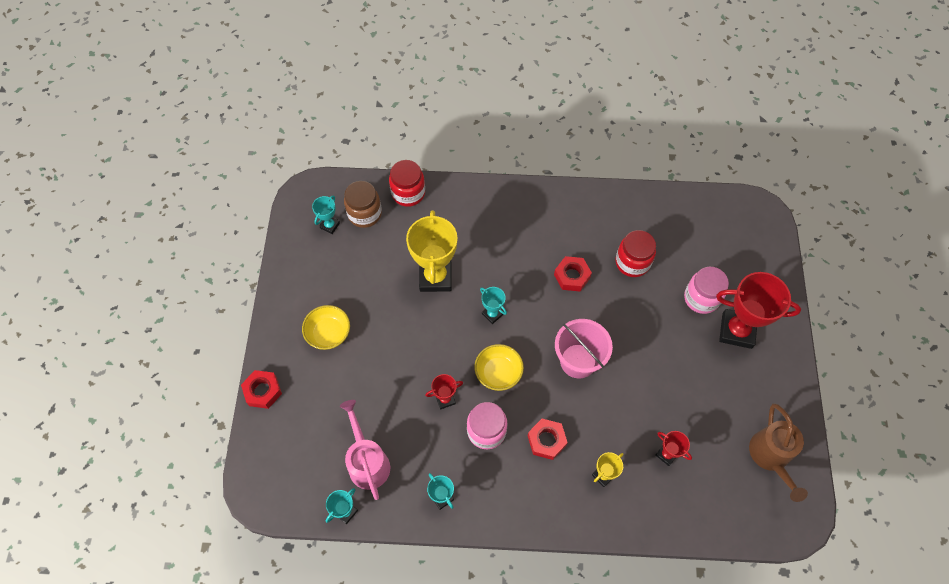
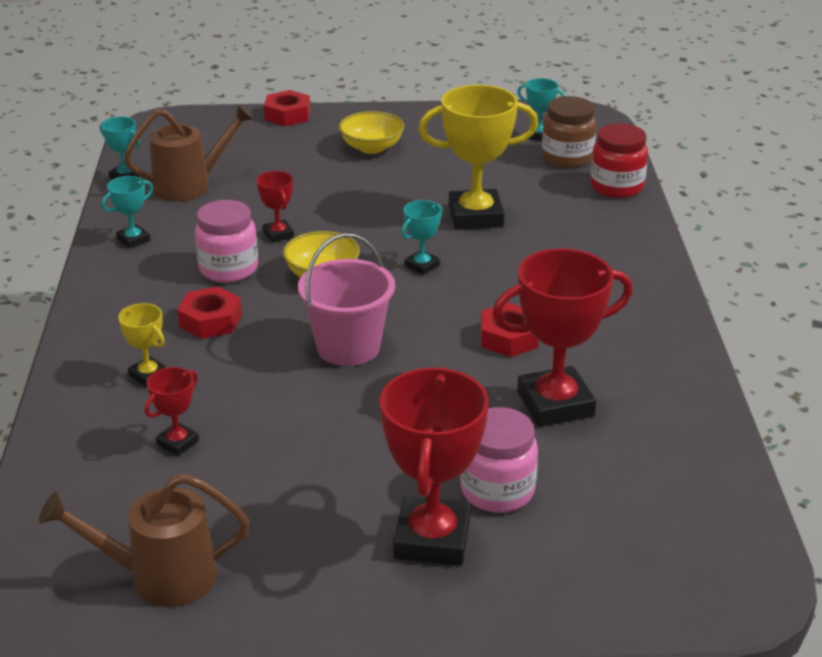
camera: 85 degrees right, 30 degrees down
(367, 461) = (191, 185): pink watering can -> brown watering can
(632, 262) = (555, 404): red jar -> red trophy

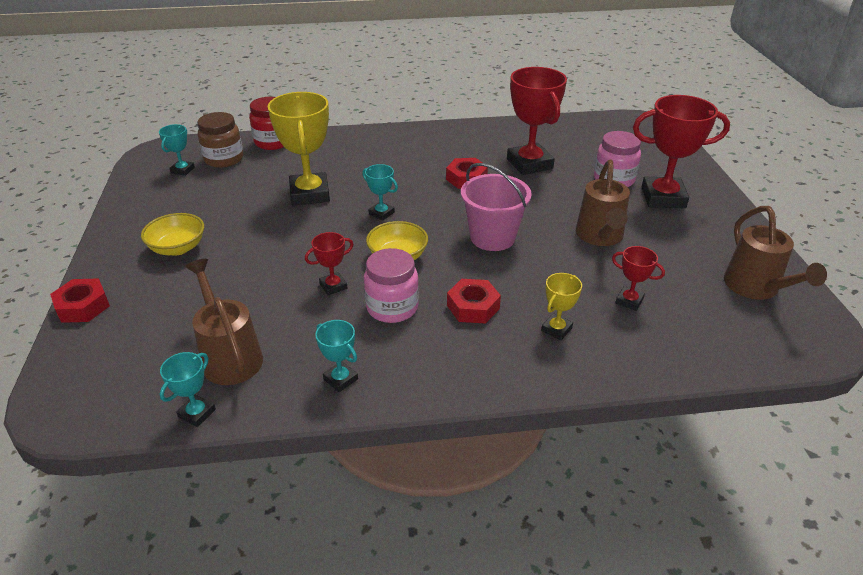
camera: 95 degrees left, 5 degrees up
(328, 444) = (600, 237): none -> brown watering can

